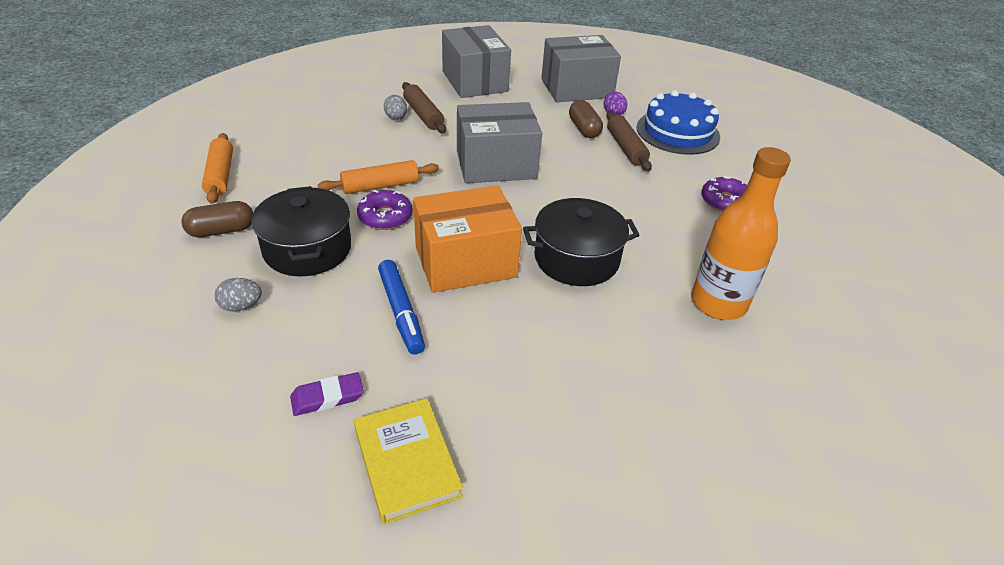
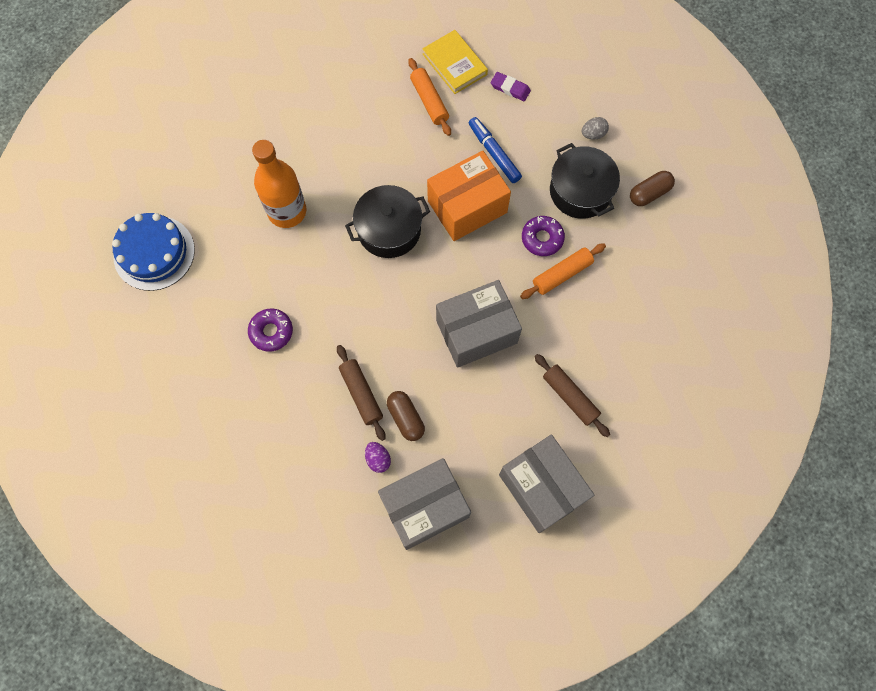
camera: 170 degrees right, 30 degrees up
(220, 175) = (693, 253): orange rolling pin -> orange rolling pin (429, 101)
(327, 397) = (510, 88): purple eraser -> purple eraser turned 60 degrees clockwise
(396, 118) = (593, 383): grey egg -> none
(677, 132) = (310, 441): blue cake -> blue cake (154, 253)

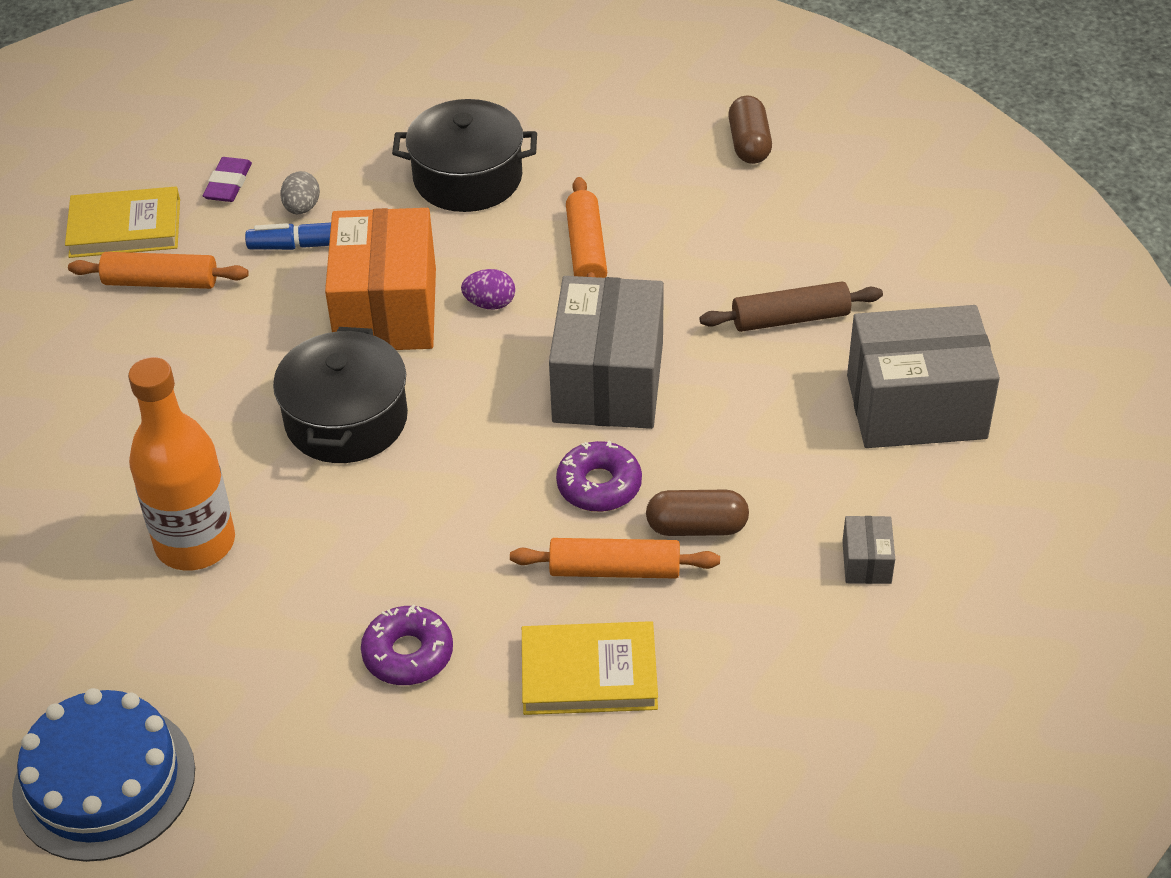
camera: 60 degrees left, 25 degrees down
(297, 413) = (589, 673): none -> yellow book
(361, 394) = (615, 569): brown rolling pin -> orange rolling pin
(378, 459) = (746, 592): purple egg -> purple egg (490, 304)
(425, 507) = (866, 562): grey box -> grey box, size x0.42
(510, 88) = (228, 184): purple eraser -> purple eraser turned 45 degrees counterclockwise
(542, 238) = (510, 248): purple donut -> purple donut (599, 485)
(593, 134) = (387, 129): grey egg -> grey egg (302, 208)
(649, 193) = (531, 112): brown capsule -> brown capsule (749, 144)

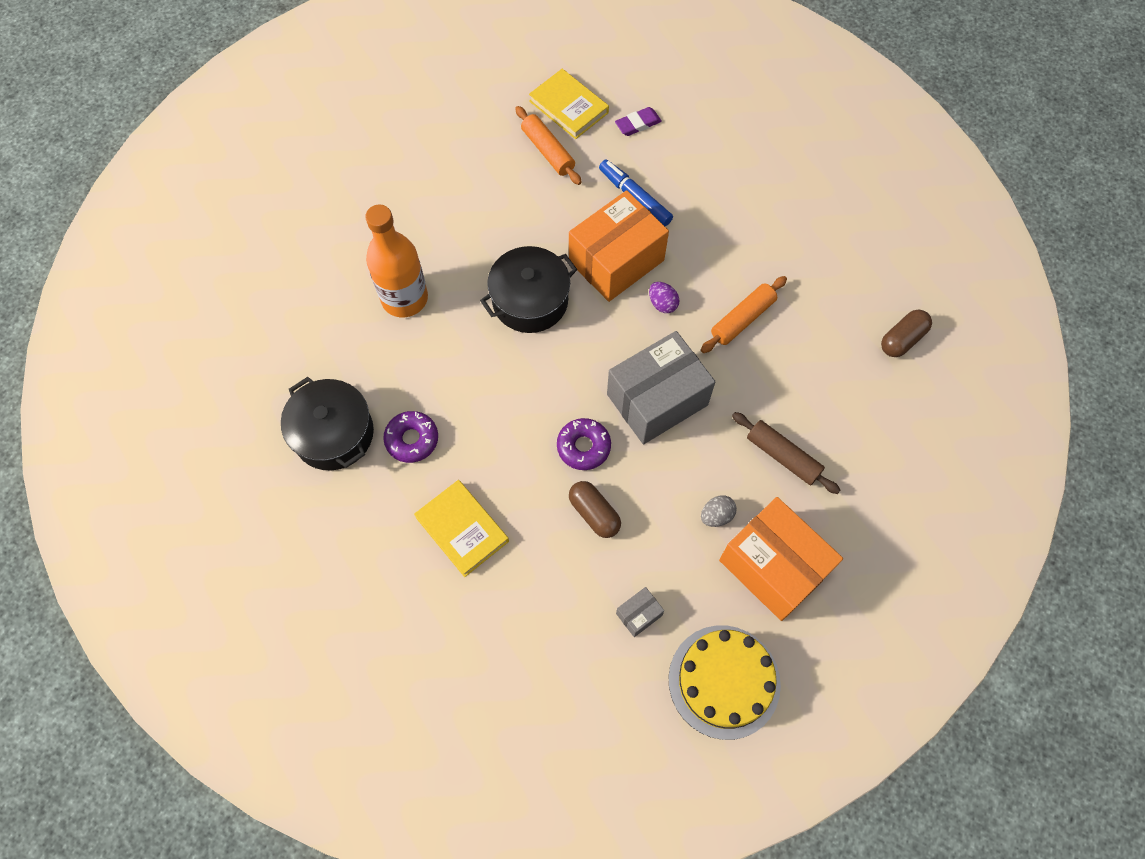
camera: 50 degrees right, 20 degrees up
(104, 781) = (252, 371): blue cake -> none
(302, 208) = (651, 168): grey egg -> grey egg (716, 515)
(467, 178) = (743, 224): black pot -> black pot (333, 434)
(615, 569) = (535, 494): orange rolling pin -> none
(916, 407) = (773, 567): grey box -> orange box
(1017, 533) = (724, 681): none -> yellow cake

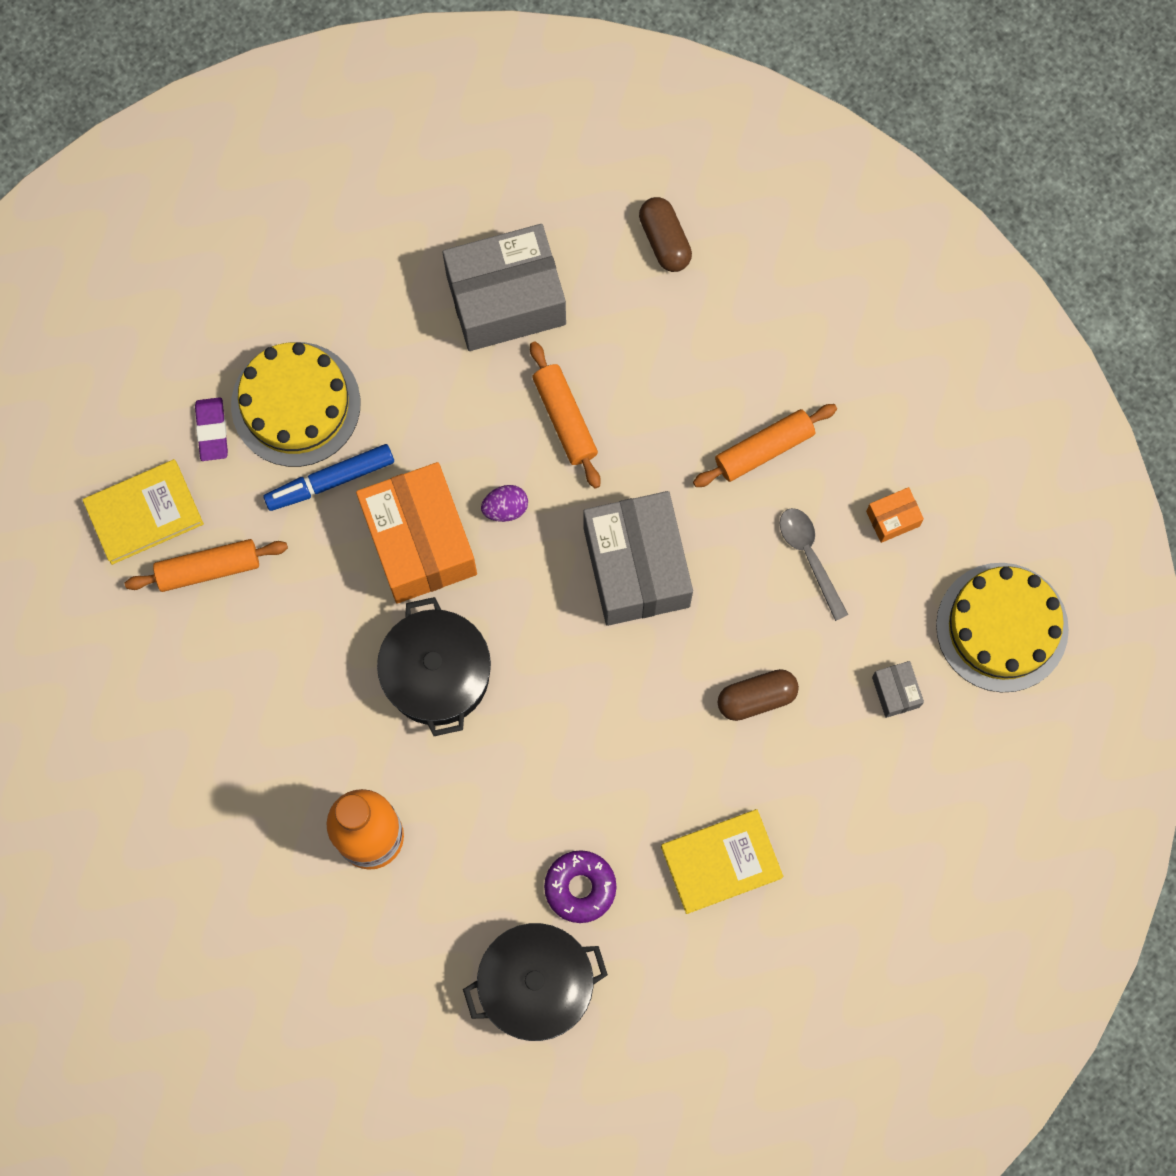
camera: 70 degrees left, 10 degrees up
(583, 447) = (666, 679): purple donut -> none
(676, 162) = (296, 404): none -> yellow cake
(716, 515) = (809, 557): grey egg -> grey spoon
(773, 567) = (892, 518): orange box -> orange box, size x0.42
(782, 456) = (764, 449): brown rolling pin -> orange rolling pin
(807, 256) = (506, 300): none -> grey box

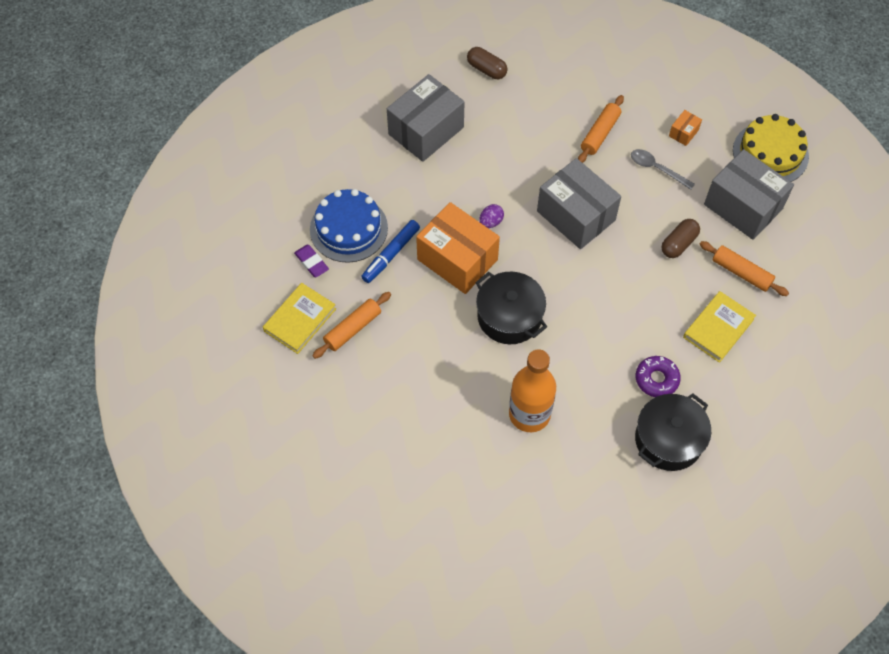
camera: 30 degrees left, 15 degrees down
(296, 404) = (348, 228): yellow cake -> blue cake
(564, 418) = (492, 168): orange rolling pin -> orange rolling pin (741, 273)
(895, 692) = (743, 206): grey box -> grey box, size x2.40

